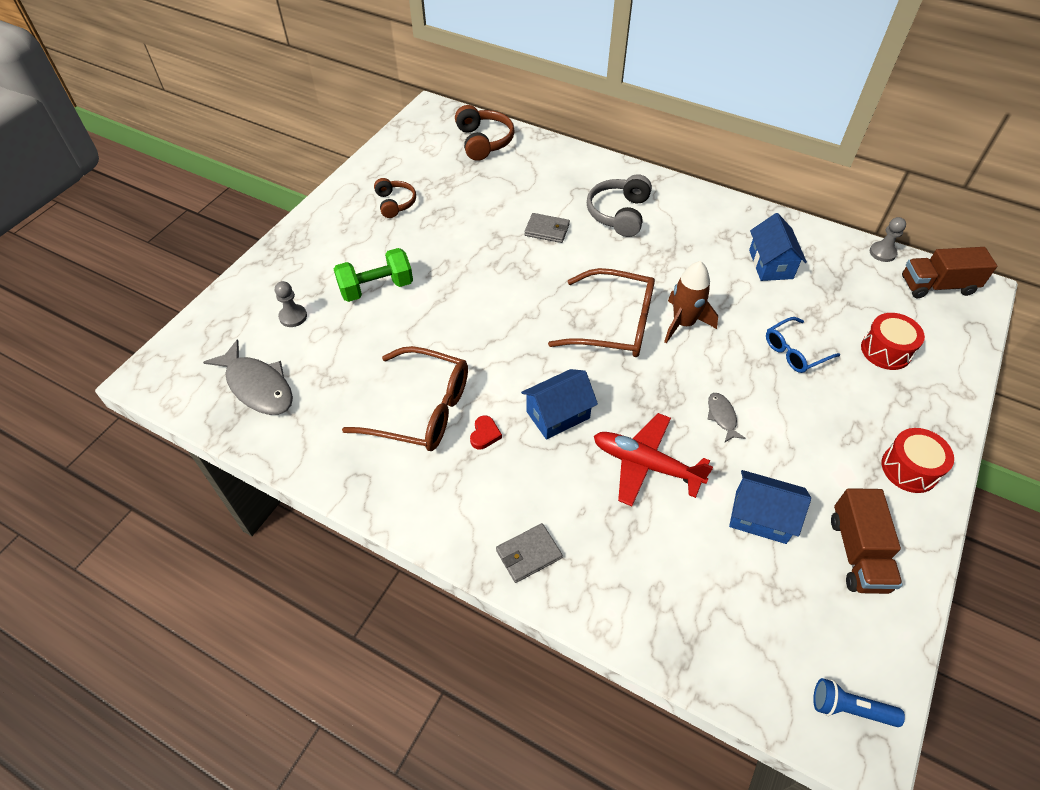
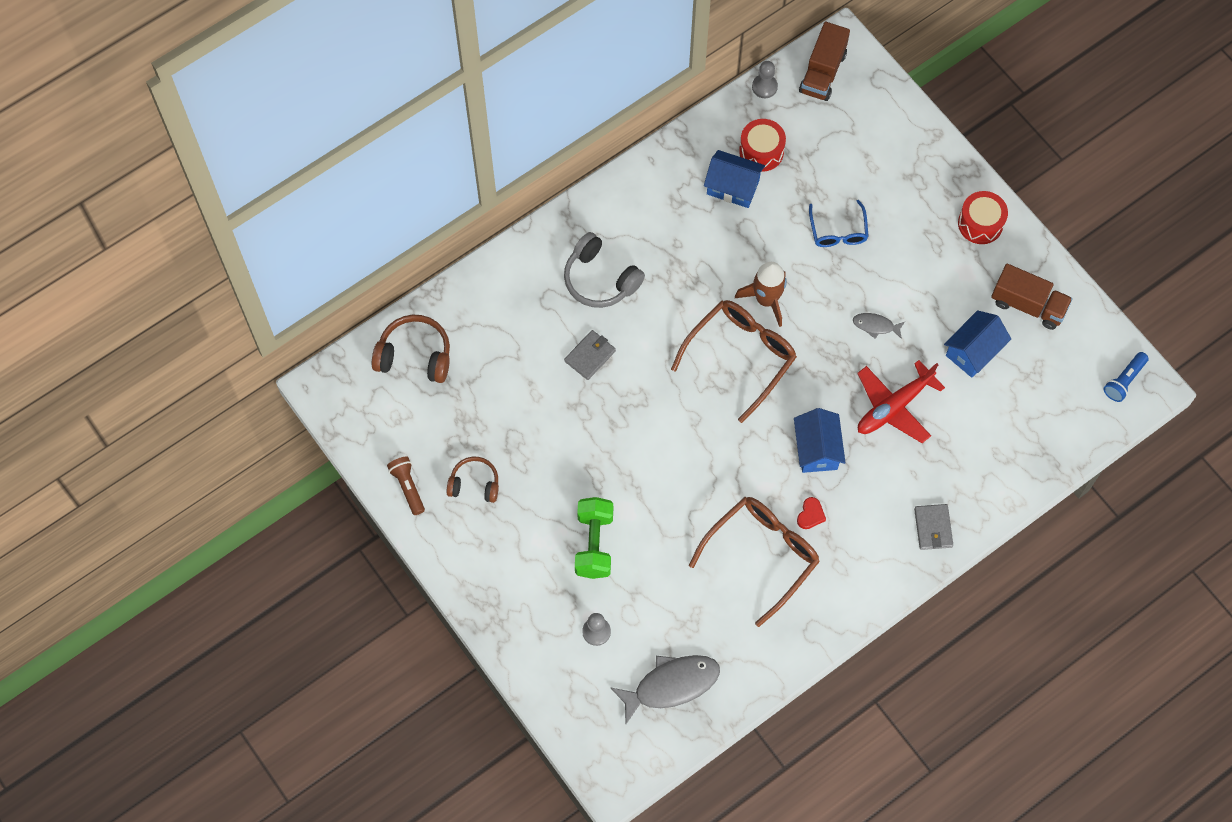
camera: 65 degrees left, 15 degrees up
(374, 171) = (408, 487): none -> brown flashlight
(485, 434) = (810, 515): red heart -> red heart turned 75 degrees clockwise
(886, 350) = (869, 162): red drum -> red drum (761, 151)

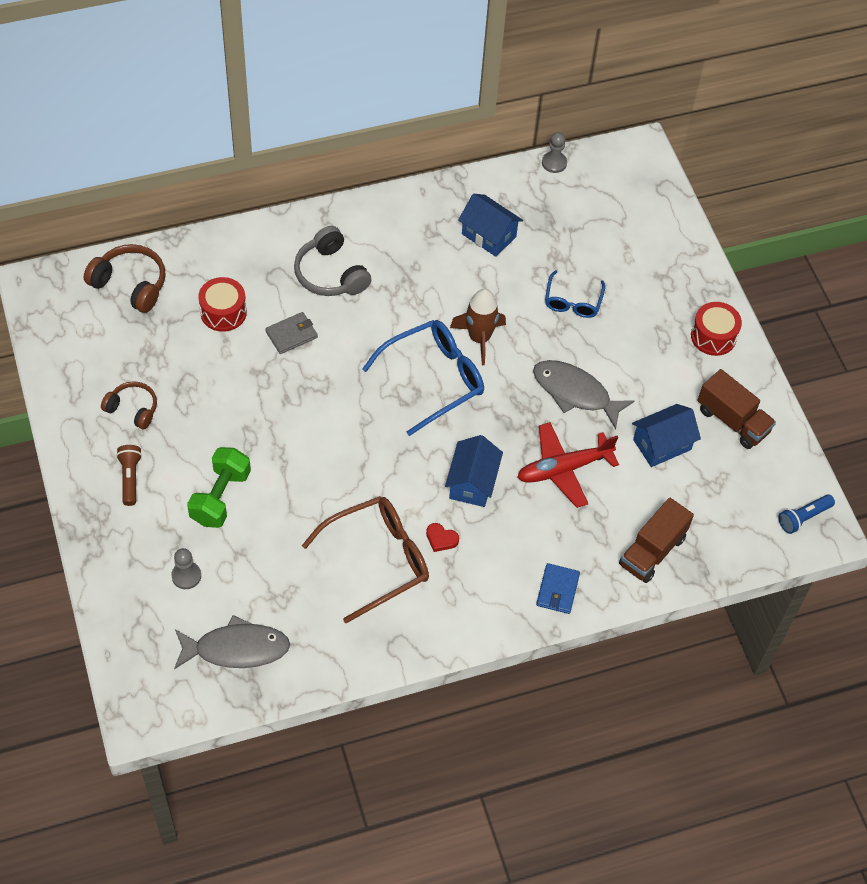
camera: 15 degrees right, 10 degrees down
(408, 487) = (70, 392): brown flashlight -> brown flashlight (130, 478)
(741, 356) = (434, 378): brown glasses -> blue glasses
(761, 151) = (528, 214): red drum -> red drum (223, 312)
(810, 515) = (441, 539): red heart -> red heart turned 75 degrees clockwise
(822, 72) = (613, 167): brown truck -> brown truck (652, 551)
(875, 326) = (575, 393): grey fish -> grey fish, size x1.98
(933, 528) = (557, 590): grey wallet -> blue wallet

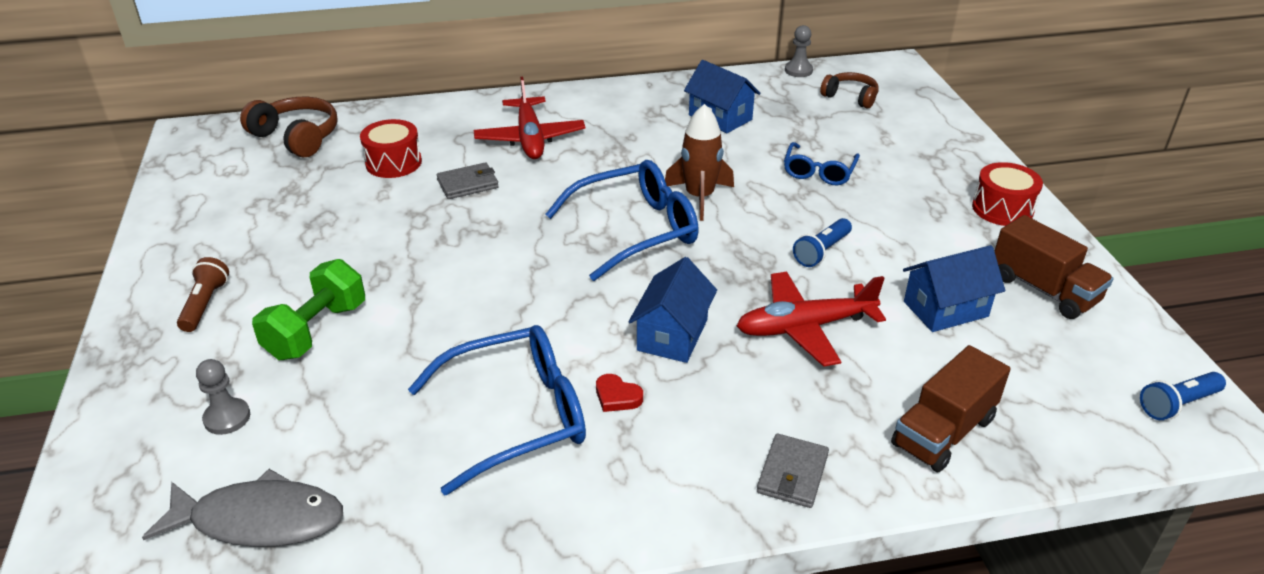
camera: 10 degrees right, 20 degrees down
(133, 409) = (244, 238): brown headphones -> brown headphones (850, 97)
(330, 274) = (530, 138): grey headphones -> red plane
(378, 559) = (518, 416): brown glasses -> blue glasses
(557, 590) = (792, 474): blue wallet -> grey wallet
(575, 393) = (821, 251): grey fish -> blue flashlight

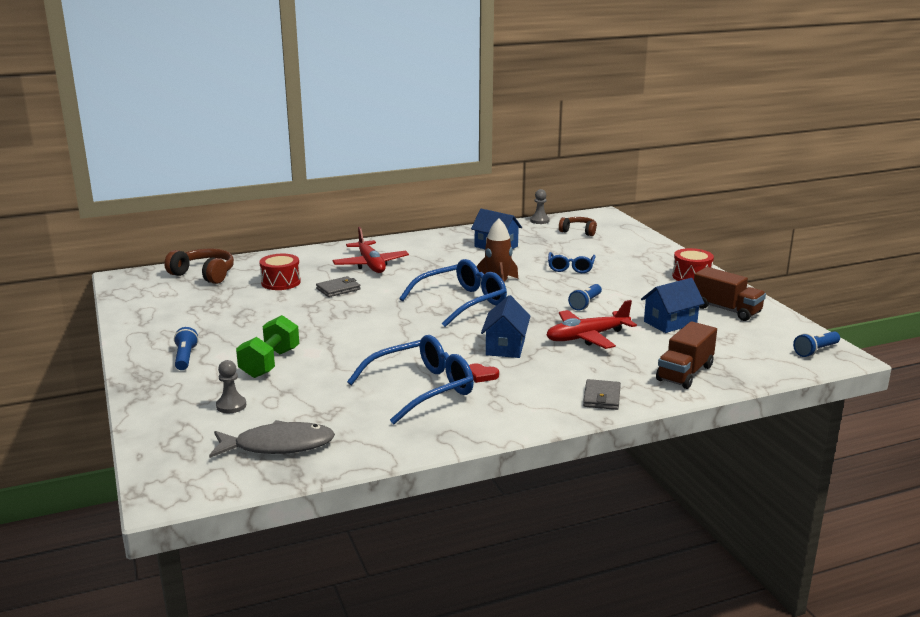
camera: 10 degrees left, 15 degrees down
(205, 304) = (185, 357): brown flashlight -> blue flashlight

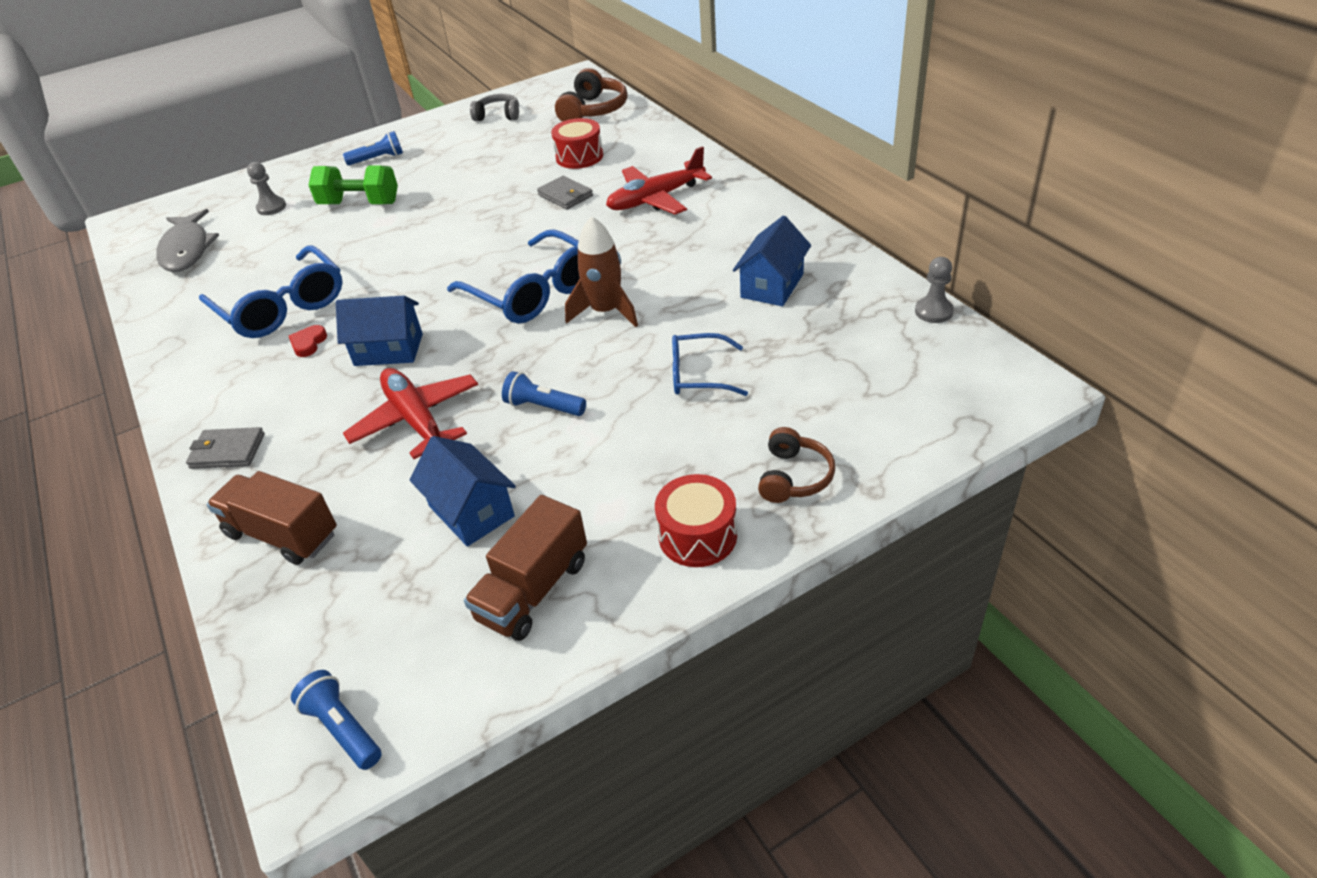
camera: 85 degrees right, 20 degrees up
(162, 307) = (498, 116): none -> grey headphones
(578, 231) = (897, 364): brown headphones -> brown headphones (794, 477)

